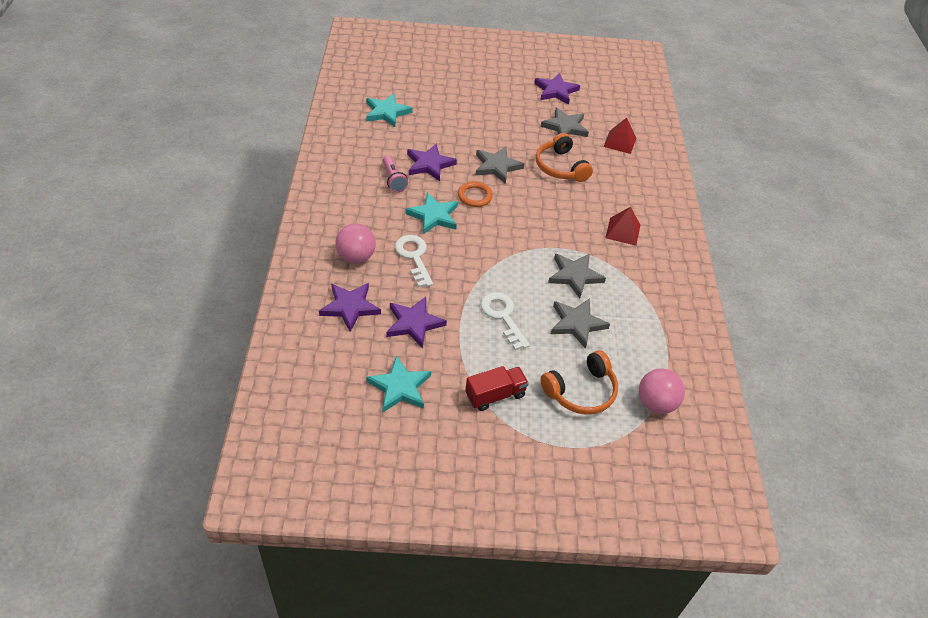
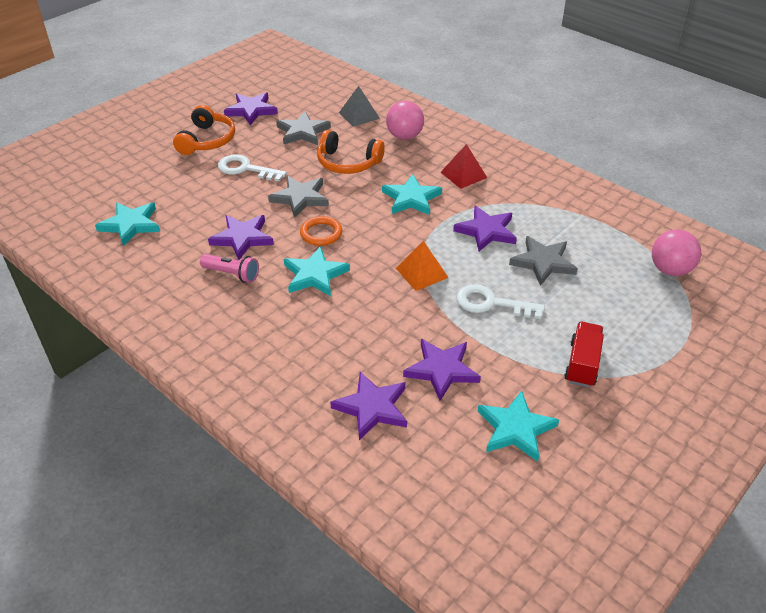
camera: 45 degrees left, 5 degrees down
(356, 257) = (307, 363): pink ball -> pink ball (404, 136)
(414, 257) = (354, 320): white key -> white key (246, 169)
(493, 265) = (422, 273): none -> orange pyramid
(562, 219) = (411, 198): none -> turquoise star
(574, 276) = (486, 231): grey star -> purple star
(581, 391) = (622, 305): orange headphones -> orange headphones (207, 140)
(620, 142) = (359, 115): red pyramid -> grey pyramid

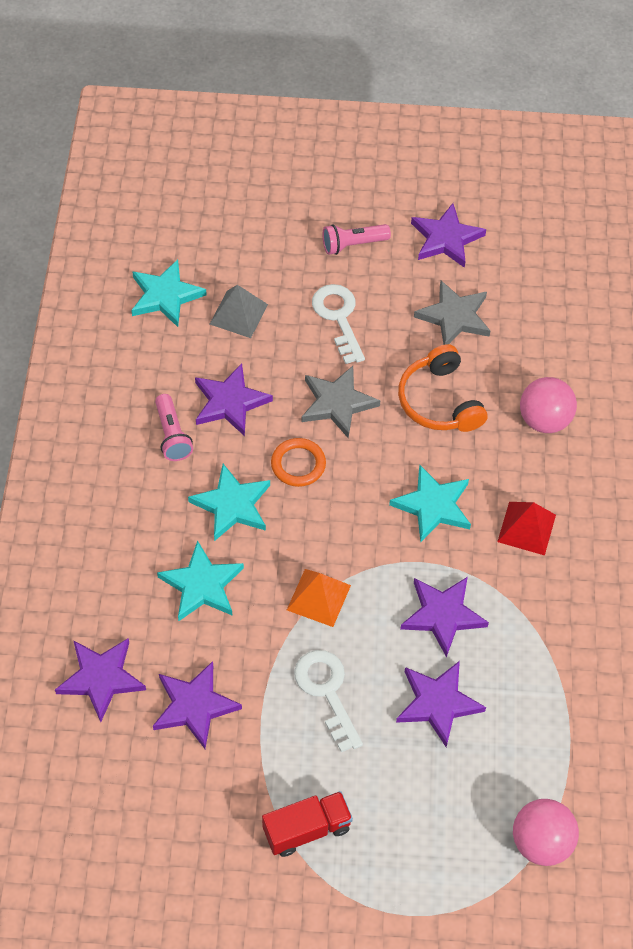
camera: 50 degrees right, 15 degrees up
(207, 140) = (353, 244): orange headphones -> pink flashlight
(359, 115) = (541, 345): grey pyramid -> grey pyramid (238, 314)
(515, 428) = (170, 816): turquoise star -> turquoise star (202, 585)
(543, 262) = (437, 703): grey star -> purple star

